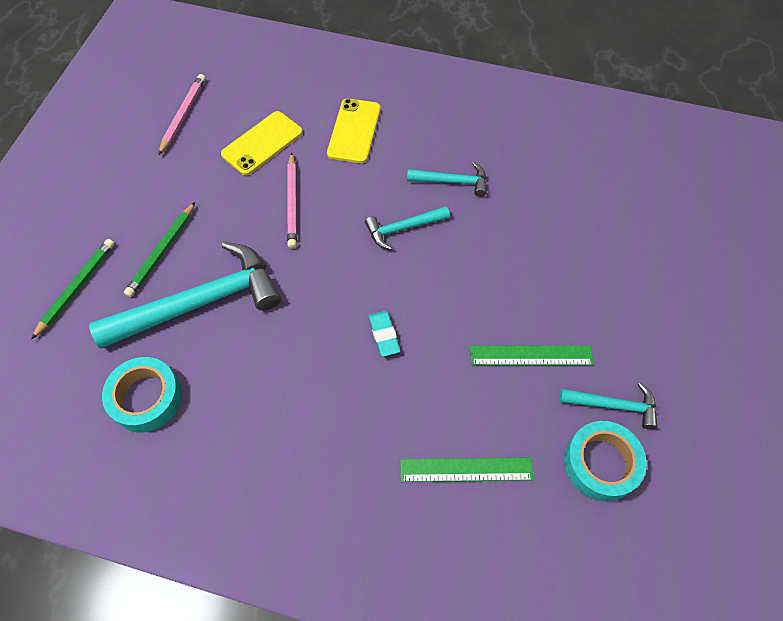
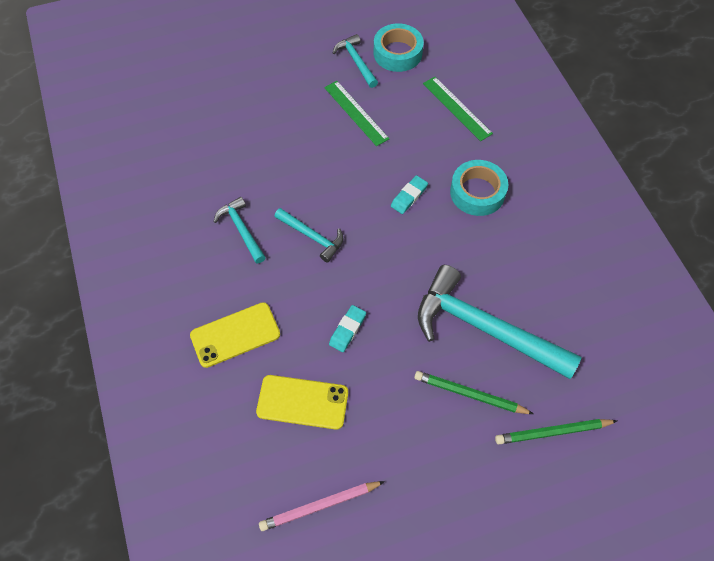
camera: 125 degrees left, 0 degrees up
(146, 398) = (577, 305): turquoise tape -> turquoise tape (477, 192)
(161, 251) = (469, 394): green pencil -> green pencil turned 150 degrees counterclockwise
(292, 203) = (347, 330): pink pencil -> turquoise eraser

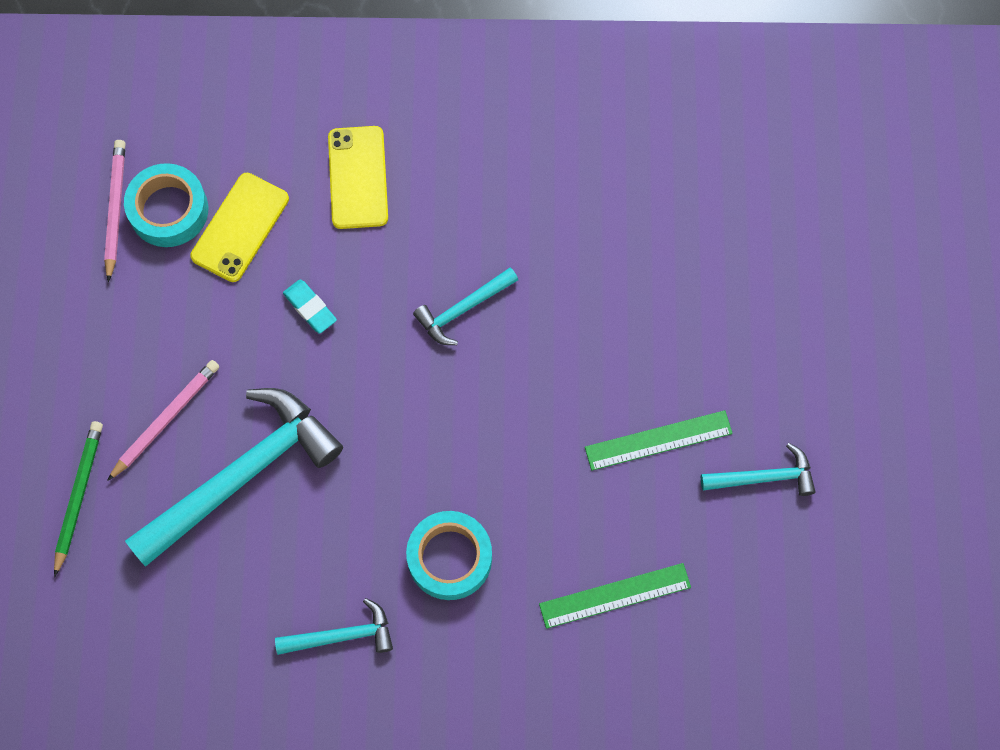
camera: 110 degrees right, 10 degrees up
(241, 230) = (508, 224): turquoise hammer -> turquoise hammer (341, 635)
(397, 53) = (761, 549): turquoise tape -> turquoise tape (168, 210)
(409, 196) = (479, 459): turquoise eraser -> none
(469, 394) = (166, 419): green pencil -> pink pencil

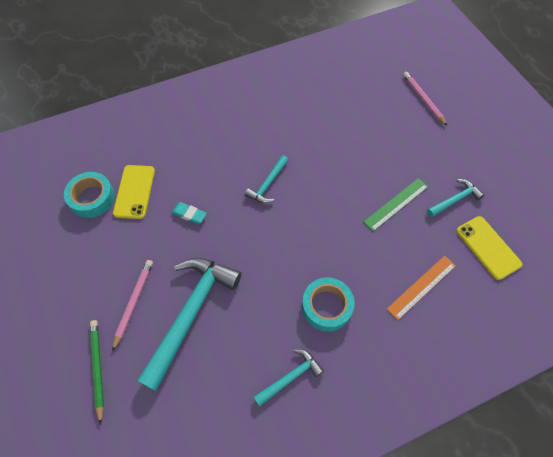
camera: 25 degrees left, 10 degrees down
(116, 209) = (62, 208): pink pencil -> pink pencil (423, 99)
(358, 177) = (185, 147): yellow phone -> yellow phone (488, 247)
(614, 595) = (421, 286): green ruler -> orange ruler

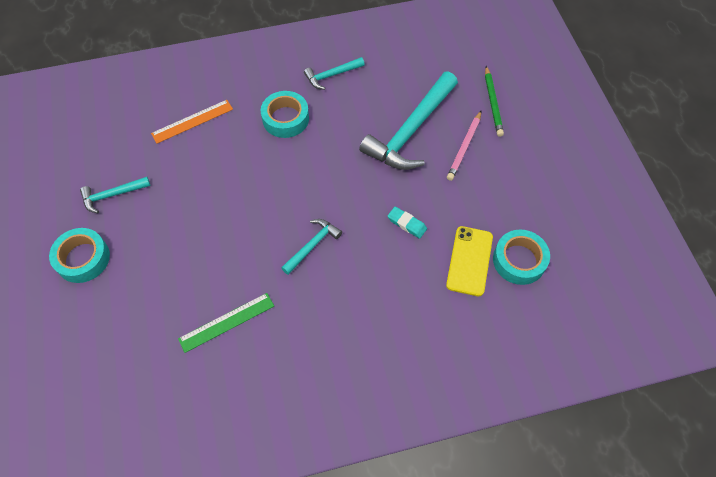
camera: 170 degrees left, 0 degrees up
(396, 204) = (178, 200): green ruler -> green ruler (227, 322)
(423, 99) = (69, 337): pink pencil -> none
(446, 147) = (83, 258): none -> turquoise tape
(488, 247) = (110, 144): yellow phone -> none

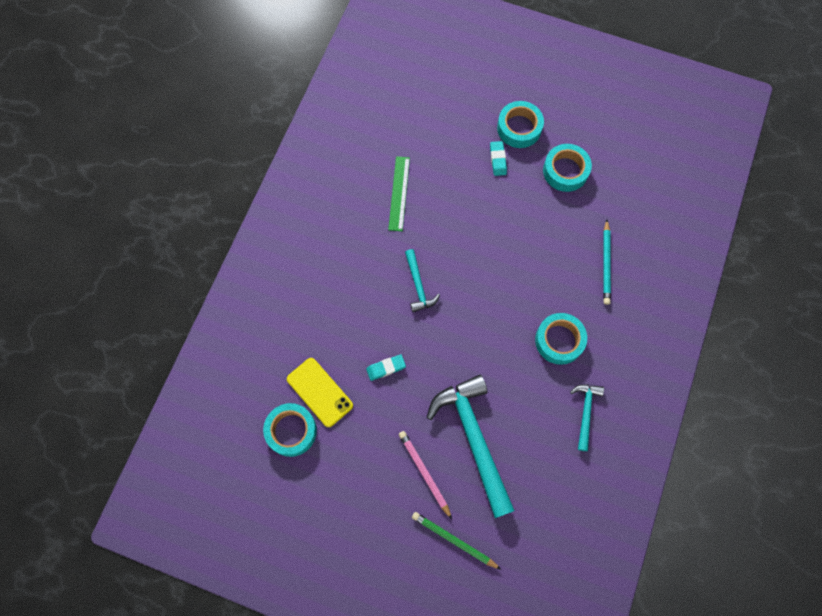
camera: 125 degrees right, 10 degrees up
(112, 195) = (565, 171): turquoise hammer -> turquoise tape
(132, 256) = (498, 160): none -> turquoise eraser
(192, 121) = (605, 264): orange ruler -> turquoise pencil

